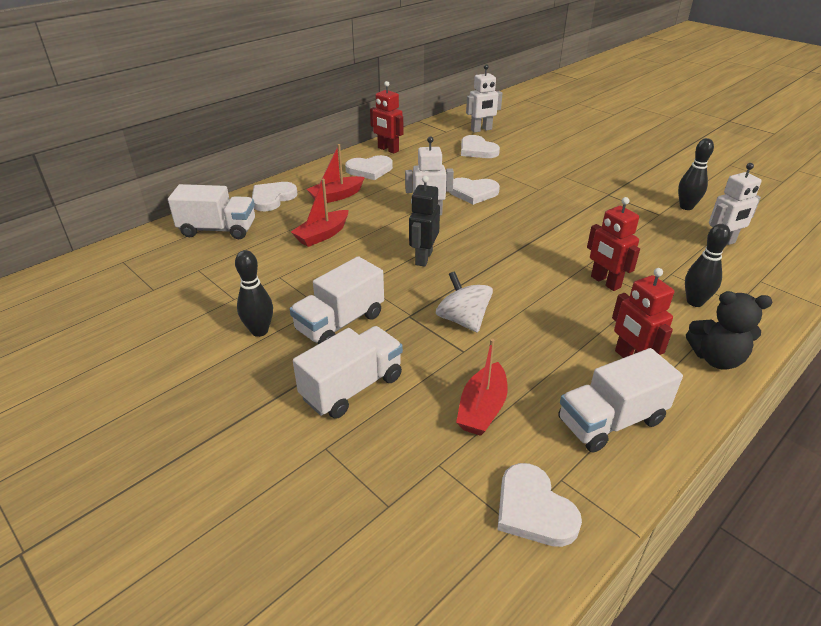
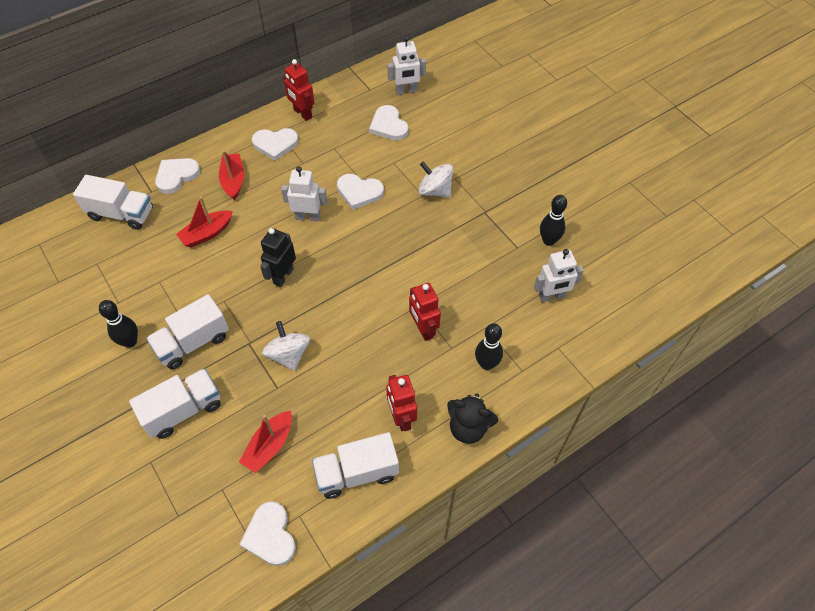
camera: 10 degrees right, 20 degrees up
(336, 196) = (233, 181): red boat -> red boat turned 105 degrees clockwise
(549, 185) = (435, 190): none -> white spinning top

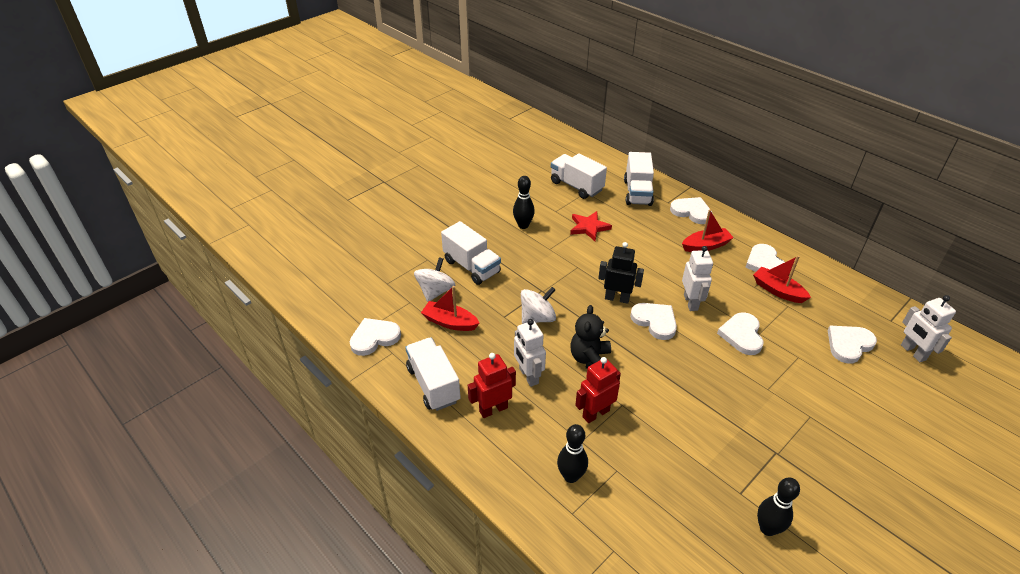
camera: 80 degrees right, 15 degrees down
(162, 275) = (589, 227): none -> red star
(193, 342) = (532, 258): white truck -> white truck (576, 186)
(207, 233) = (640, 242): red boat -> red boat (777, 290)
(302, 113) = (817, 274): red robot -> none
(324, 252) = (655, 321): none -> white heart
(435, 190) = (780, 399): white spinning top -> white spinning top (435, 291)
(468, 427) = (493, 467): black teddy bear -> black teddy bear (590, 359)
(551, 296) = (684, 538): white robot -> white robot (528, 376)

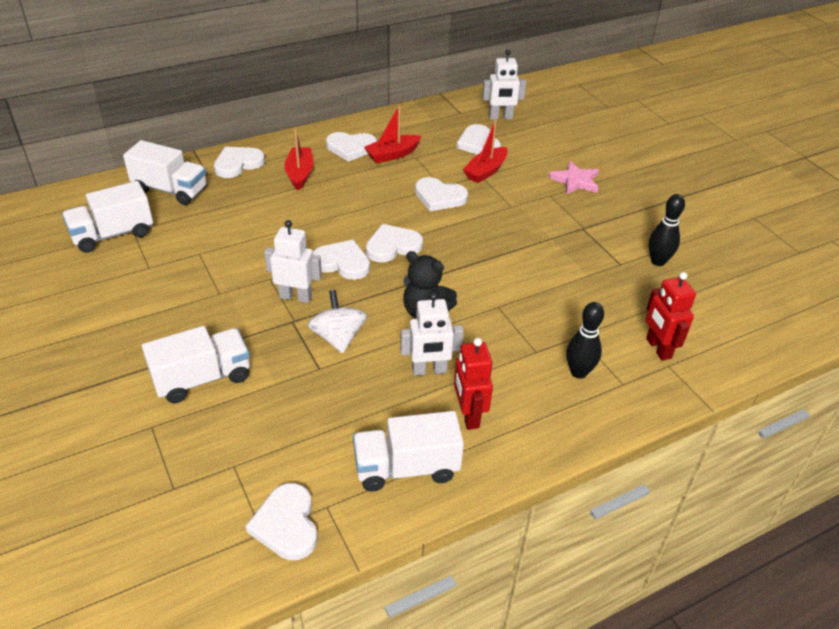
camera: 75 degrees left, 0 degrees up
(435, 291) = (229, 430): white spinning top -> none
(450, 322) = (300, 427): red boat -> red boat (486, 171)
(523, 225) = (154, 305): black bowling pin -> none
(589, 227) = (204, 248): red star -> none
(595, 413) = (503, 329): red robot -> red robot (658, 348)
(617, 298) = (342, 262): black robot -> white heart
(691, 302) = (378, 213): white robot -> white robot (295, 296)
(853, 435) = (575, 181): none -> pink star

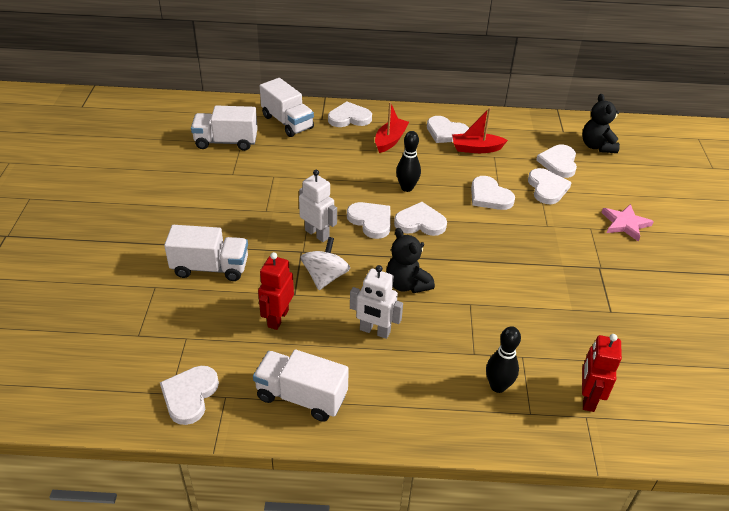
camera: 30 degrees right, 0 degrees up
(468, 415) = (378, 379): red robot -> red robot (277, 318)
(486, 171) = (547, 188): red boat -> white heart
(500, 117) = (597, 146): white robot -> black teddy bear
(658, 261) = (650, 323): black bowling pin -> black bowling pin (407, 188)

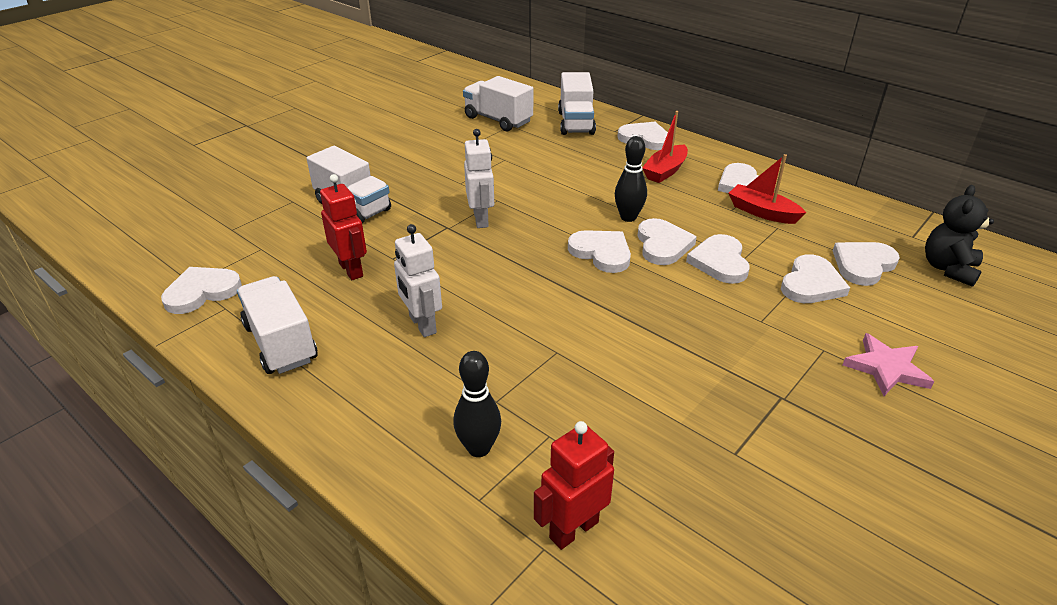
camera: 40 degrees right, 5 degrees down
(277, 318) = (351, 270): red robot -> red robot turned 90 degrees clockwise
(325, 277) = (439, 257): white spinning top -> none
(371, 221) = (549, 230): white heart -> white heart (662, 245)
(390, 140) = (665, 171): red boat -> red boat turned 150 degrees clockwise
(407, 284) = (511, 300): black teddy bear -> none

